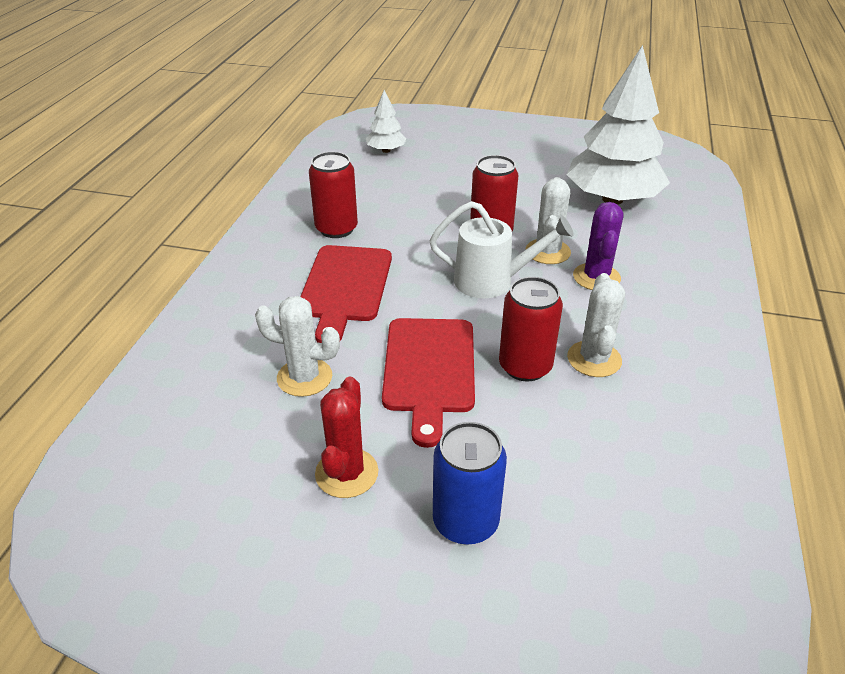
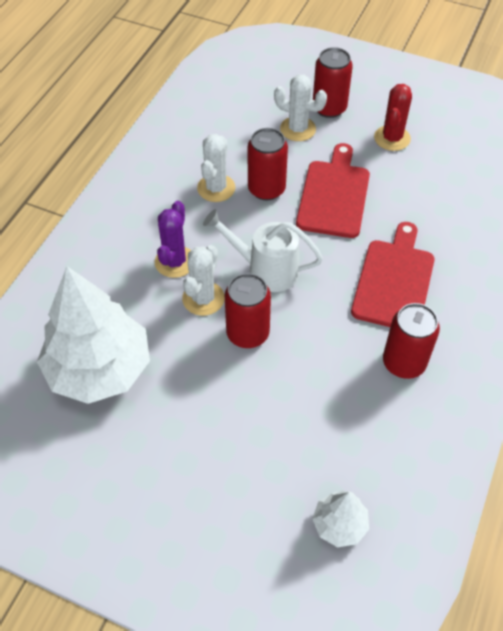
camera: 170 degrees left, 15 degrees up
(304, 377) = (422, 201): white cactus -> white cactus (298, 129)
(465, 522) = (329, 108): blue can -> red can

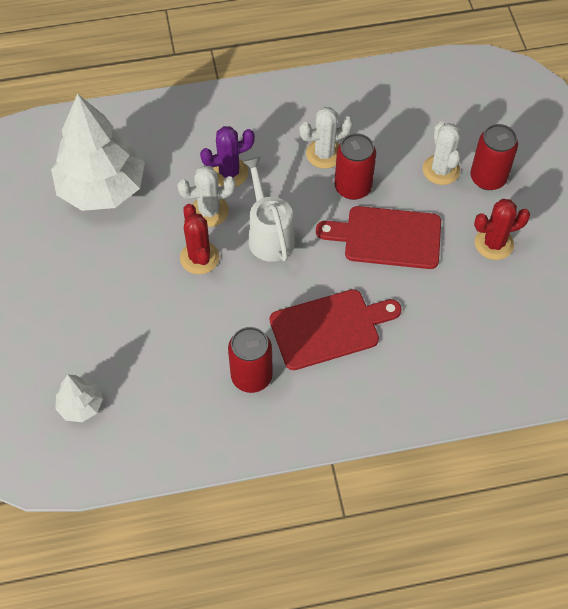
camera: 55 degrees right, 5 degrees up
(247, 333) = (199, 258): red can -> red cactus
(334, 195) = (387, 237): red cutting board -> red cutting board turned 150 degrees counterclockwise

